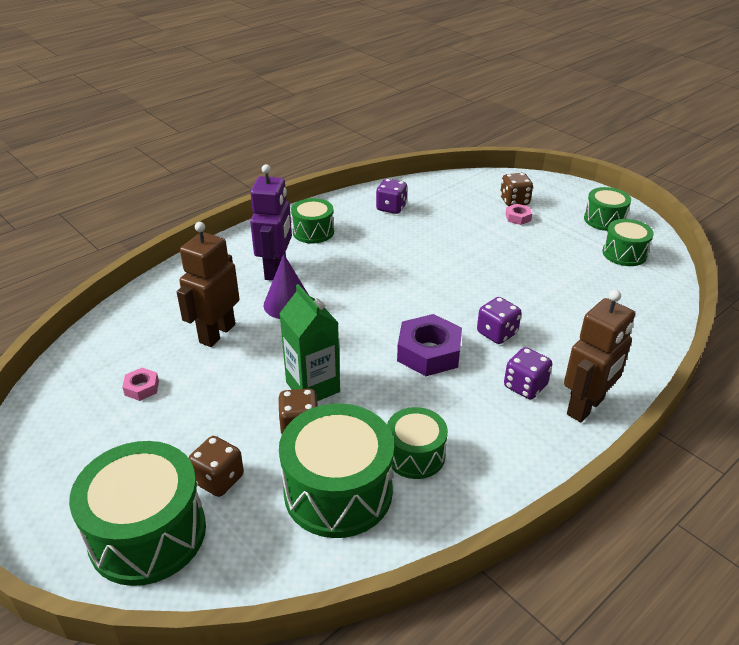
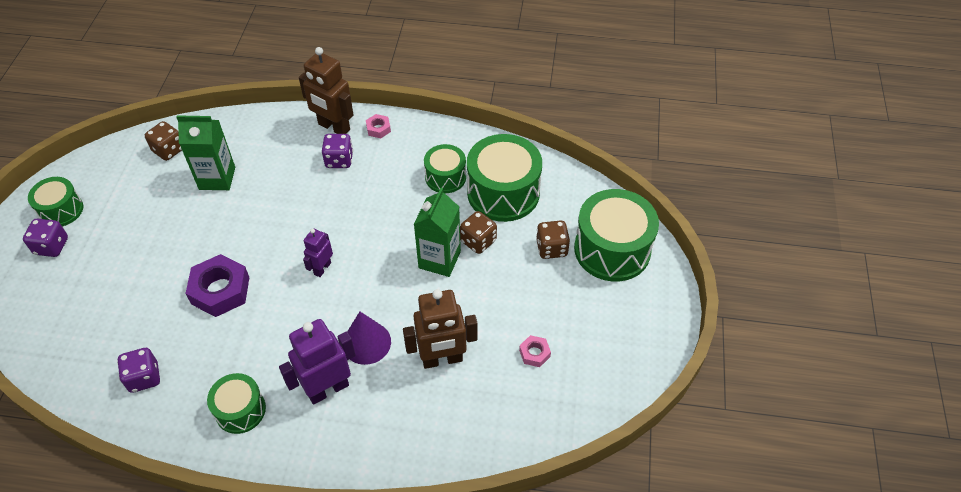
camera: 130 degrees left, 15 degrees up
(391, 314) = (322, 268): none -> purple robot
(429, 352) = (348, 222): purple nut -> purple nut (220, 290)
(497, 333) = (293, 199): purple dice -> purple dice (51, 246)
(514, 201) = (62, 288): brown dice -> brown dice (169, 150)
(518, 217) = (97, 269): pink nut -> pink nut (378, 129)
(572, 301) = (217, 178): none -> green carton
(586, 407) = (334, 127): brown robot -> brown robot turned 150 degrees counterclockwise
(624, 254) = (118, 176): green drum -> none

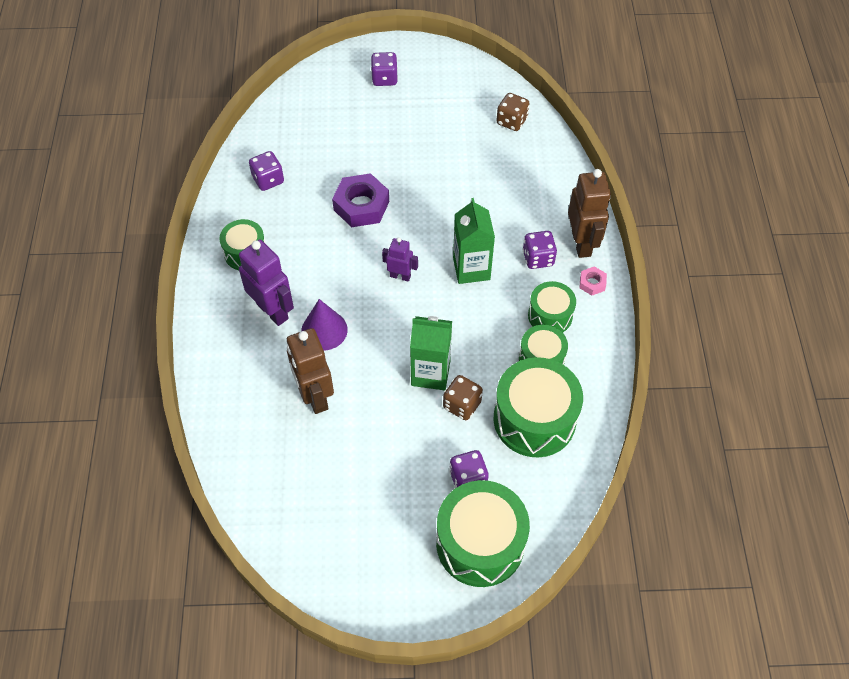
camera: 80 degrees right, 5 degrees up
(61, 210) = (423, 71): green drum -> green drum (550, 315)
(217, 178) = (487, 167): green carton -> green carton (471, 269)
(334, 127) = (581, 243): brown robot -> brown robot turned 150 degrees clockwise
(534, 353) = (333, 478): pink nut -> none
(551, 248) = (468, 479): brown dice -> purple dice

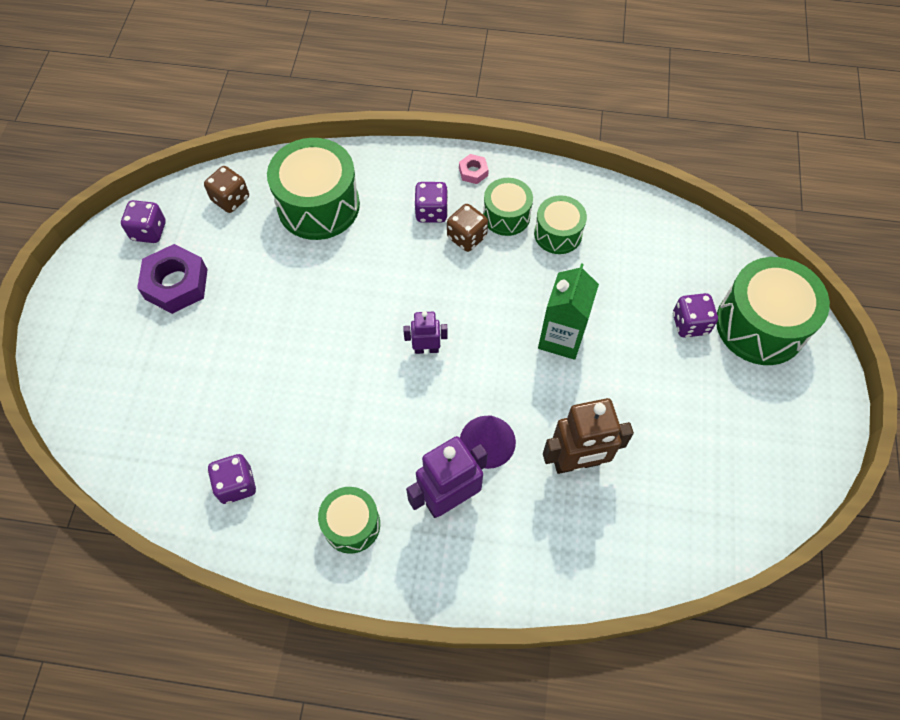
camera: 80 degrees left, 5 degrees up
(361, 206) = (311, 376): purple nut -> purple nut (176, 284)
(384, 79) = (109, 321): purple dice -> purple dice (149, 231)
(400, 276) = (426, 349): purple robot -> purple robot turned 60 degrees clockwise
(462, 405) = (604, 315): brown dice -> brown dice (467, 237)
(471, 269) = (431, 276): green carton -> none
(534, 419) = (627, 253): green drum -> green drum (318, 205)
(581, 243) = (420, 170): brown robot -> none

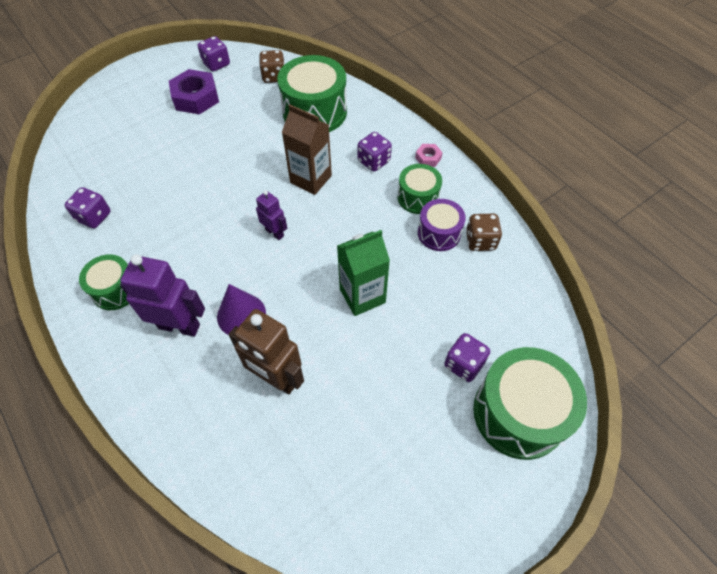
camera: 45 degrees right, 5 degrees down
(397, 274) = (311, 179): none -> brown carton
(467, 237) = (377, 191): brown dice -> brown dice (480, 241)
(558, 234) = (439, 233): green drum -> purple drum

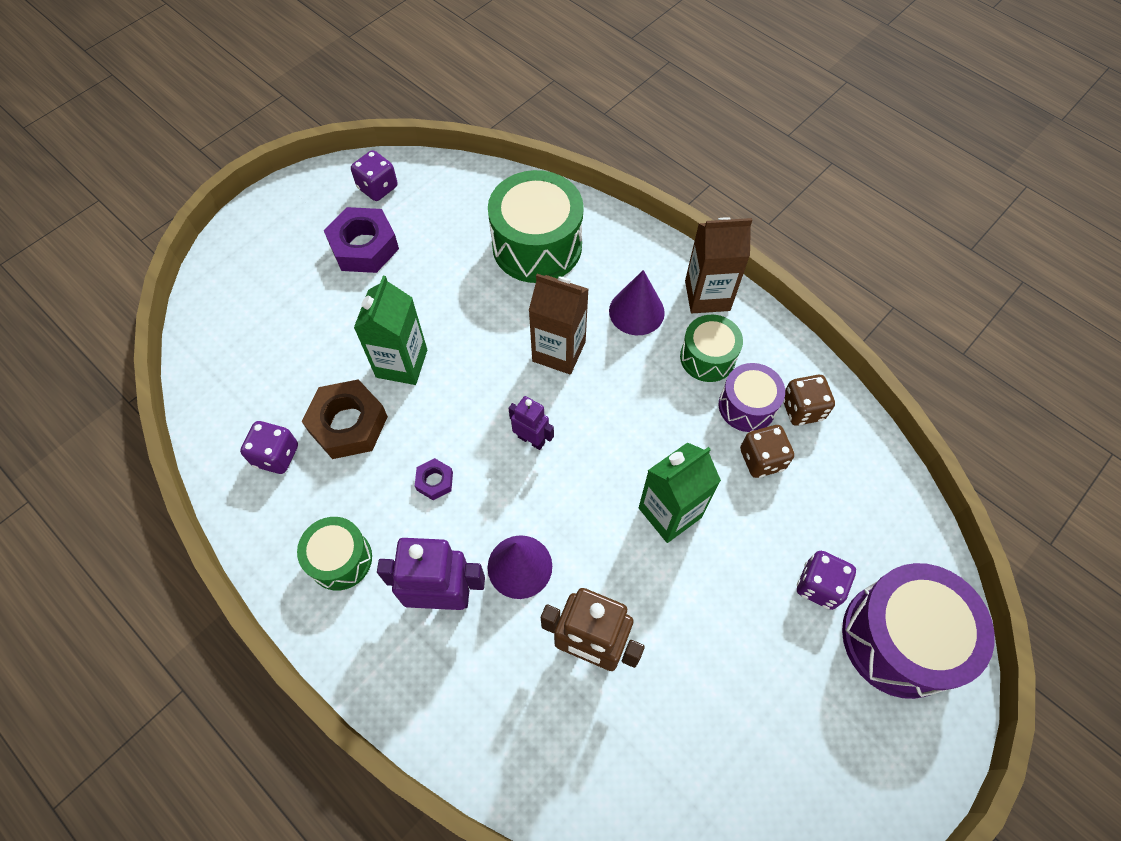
camera: 10 degrees left, 5 degrees up
(149, 204) = (348, 424): none -> brown nut
(198, 172) = (401, 363): none -> green carton
(198, 249) = (435, 481): none -> purple nut
(274, 77) = (465, 197): brown dice -> brown dice (762, 459)
(374, 161) = (636, 311): purple dice -> purple cone
(428, 158) = (707, 295): pink nut -> brown carton
(519, 413) = (899, 638): green drum -> purple drum

